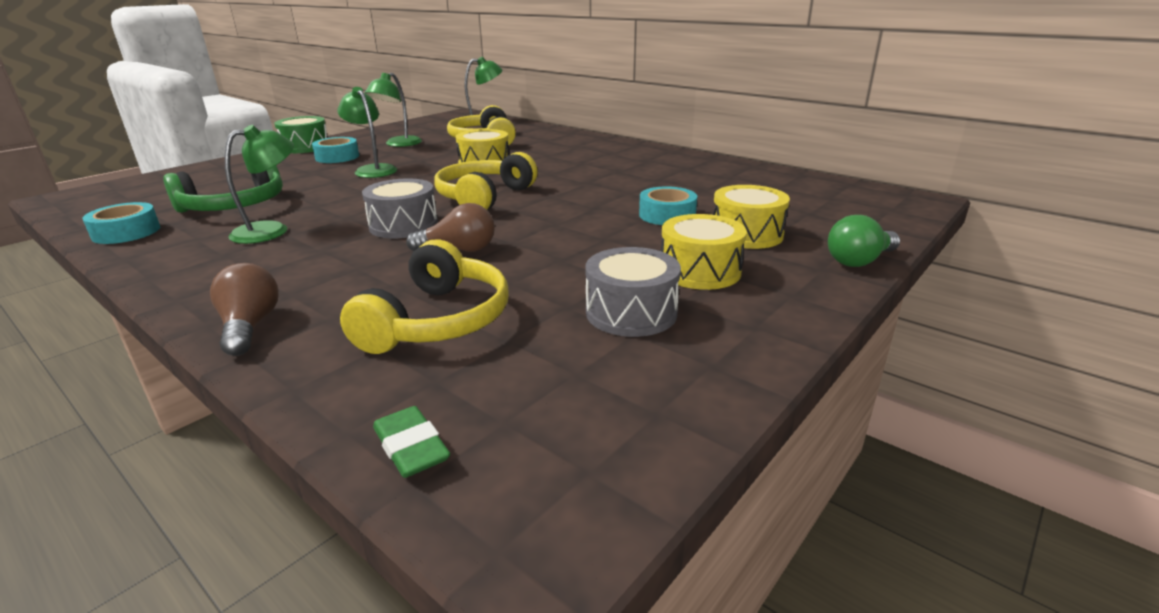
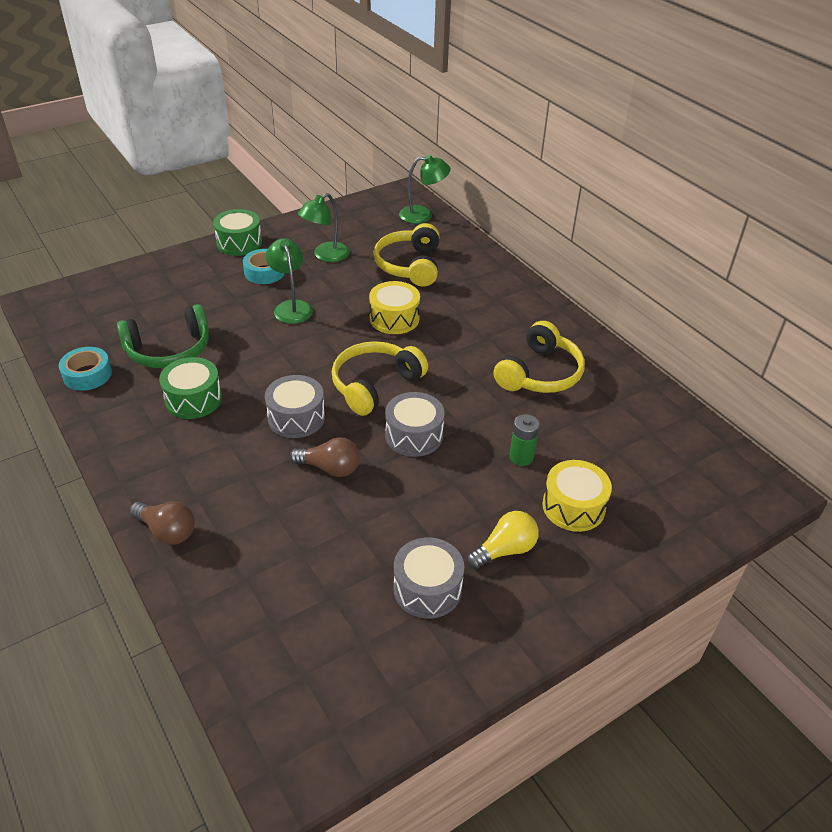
camera: 15 degrees right, 15 degrees up
(250, 326) = (167, 531): brown light bulb -> brown light bulb turned 120 degrees clockwise
(271, 230) = (193, 399): green lamp -> green drum
(411, 447) = (245, 681): green eraser -> none
(437, 320) = (290, 559): yellow headphones -> yellow headphones (539, 373)
(544, 218) = (414, 435): none -> grey drum
(667, 215) = (521, 457): turquoise tape -> green battery
(700, 271) = (505, 550): yellow drum -> yellow light bulb
(859, 261) = (644, 572): green light bulb -> none

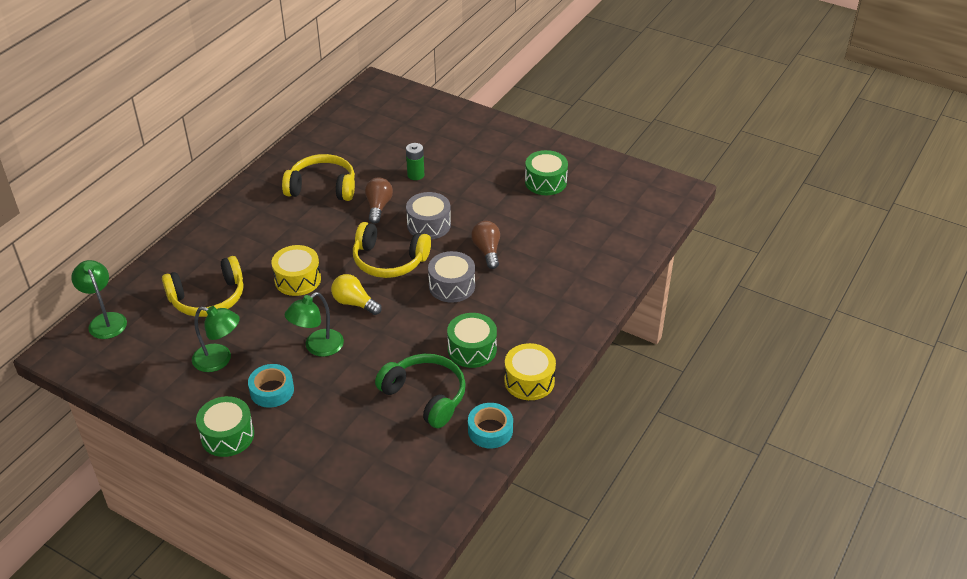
camera: 115 degrees left, 0 degrees up
(167, 531) = (594, 299): brown light bulb -> brown light bulb (378, 207)
(427, 588) = (545, 182): grey drum -> green drum
(505, 550) = (496, 162): yellow light bulb -> yellow light bulb (354, 303)
(573, 506) = (443, 146): yellow drum -> yellow drum (529, 381)

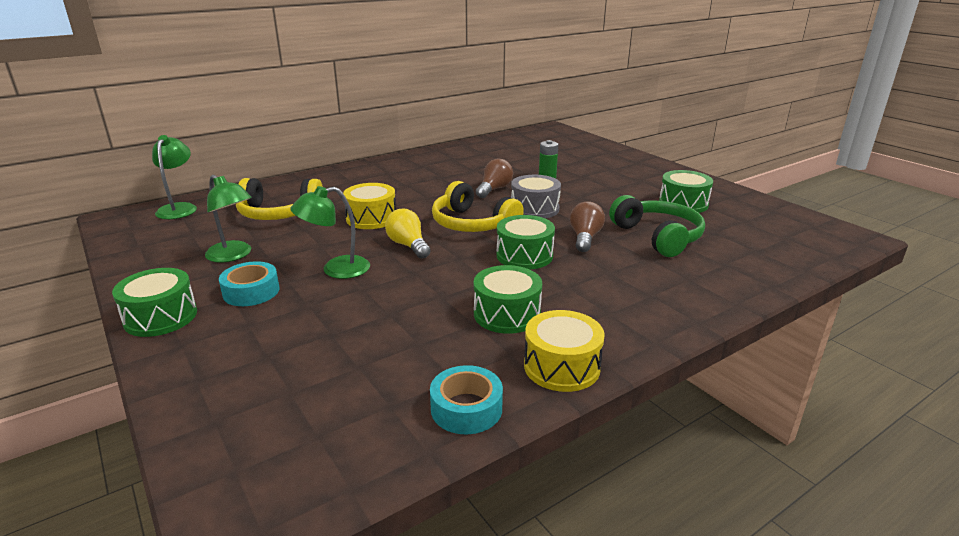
camera: 25 degrees right, 15 degrees down
(322, 187) = (453, 170): yellow headphones -> none
(425, 396) = (411, 344): green headphones -> green headphones (657, 237)
(452, 286) = (524, 255): grey drum -> green drum

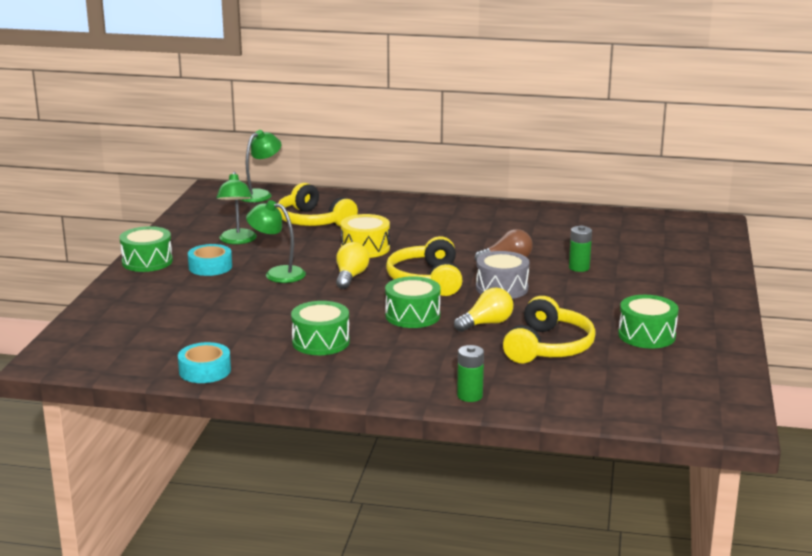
camera: 45 degrees right, 5 degrees down
(561, 366) = (290, 379): yellow drum -> none
(585, 238) = (486, 323): brown light bulb -> yellow light bulb
(657, 237) = (548, 347): green headphones -> yellow headphones
(707, 299) = (469, 396): none -> green battery

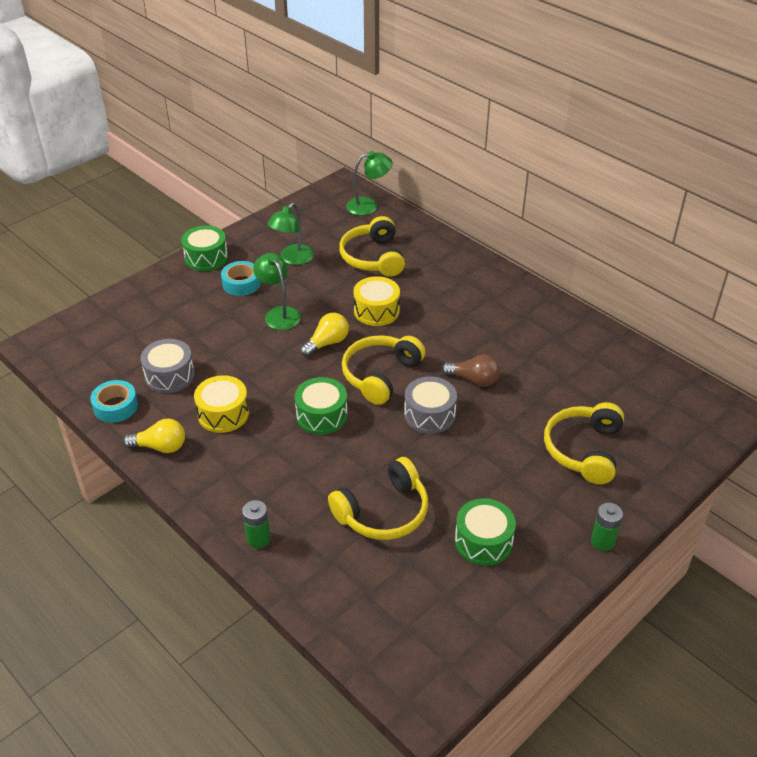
camera: 35 degrees right, 20 degrees up
(230, 337) = (170, 376): none -> grey drum
(320, 342) = (223, 414): green drum -> yellow drum
(486, 323) = (367, 455): yellow light bulb -> yellow light bulb (160, 447)
(579, 268) = (526, 419): green battery -> green battery (602, 541)
(645, 269) = (584, 450): none -> yellow headphones

